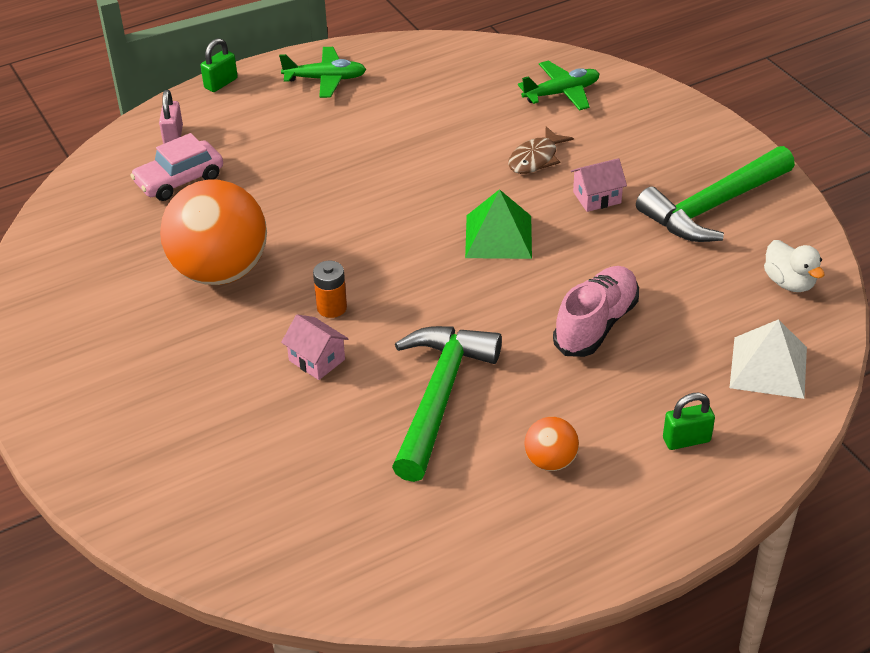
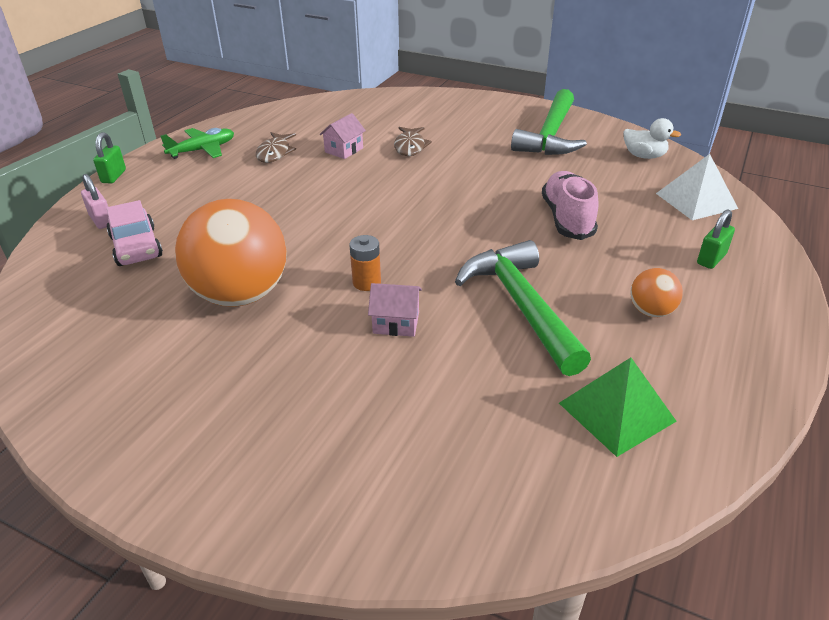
camera: 35 degrees left, 5 degrees down
(179, 180) = (136, 247): pink car -> pink car turned 45 degrees counterclockwise
(390, 111) = (275, 153): none -> brown fish
(498, 236) = (439, 194): green pyramid -> green pyramid (617, 412)
(561, 93) = (384, 111): green plane -> none
(597, 197) = (476, 153): pink house -> pink house (344, 150)

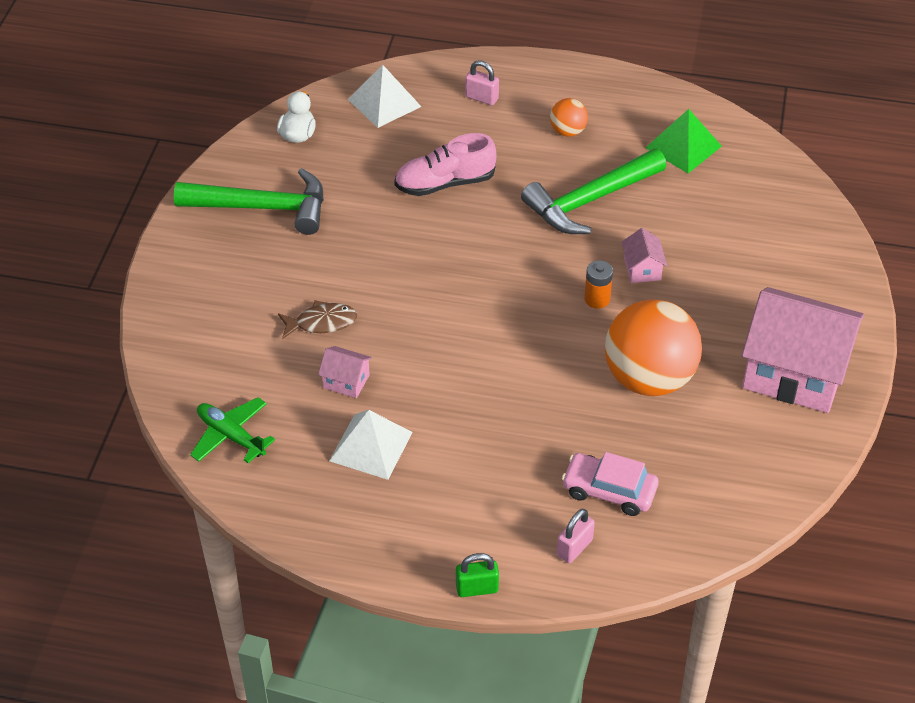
camera: 105 degrees left, 10 degrees up
(136, 247) = (609, 491): pink car -> pink car turned 120 degrees counterclockwise
(165, 411) = (794, 373): none -> pink house
(203, 150) = (383, 524): green plane -> green plane (231, 436)
(275, 153) = (371, 446): brown fish -> white pyramid
(711, 259) = (482, 98): green padlock -> pink padlock

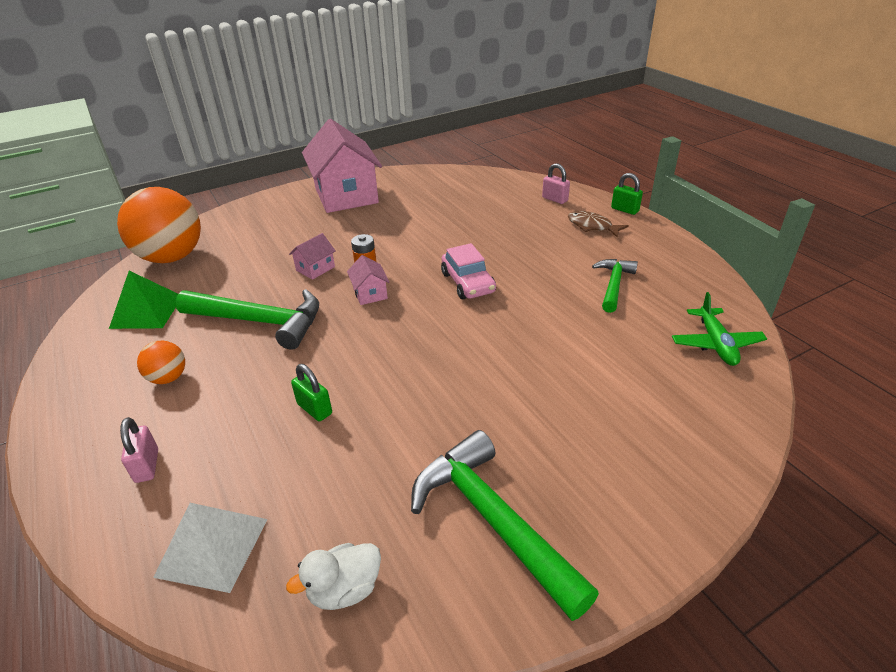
camera: 130 degrees left, 10 degrees down
(322, 323) = (561, 372): brown fish -> brown fish (592, 226)
(346, 381) = (588, 325): pink house -> pink house (370, 293)
(371, 446) = (613, 285): white pyramid -> green hammer
(445, 183) = (314, 409): pink shoe -> green padlock
(574, 548) = (555, 199): pink padlock -> pink padlock turned 45 degrees clockwise
(609, 491) = (506, 206): pink car -> pink car (468, 283)
(649, 378) = (410, 228): orange ball -> orange ball (172, 257)

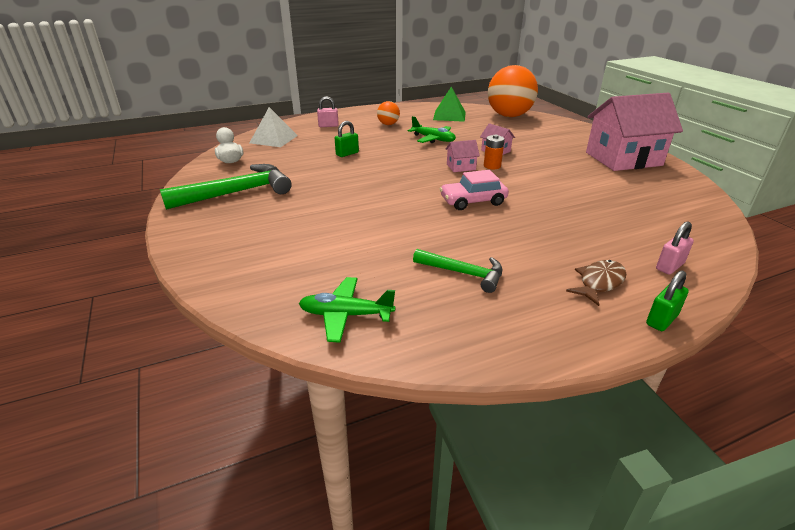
camera: 95 degrees right, 5 degrees down
(260, 322) = (433, 139): green hammer -> green plane

